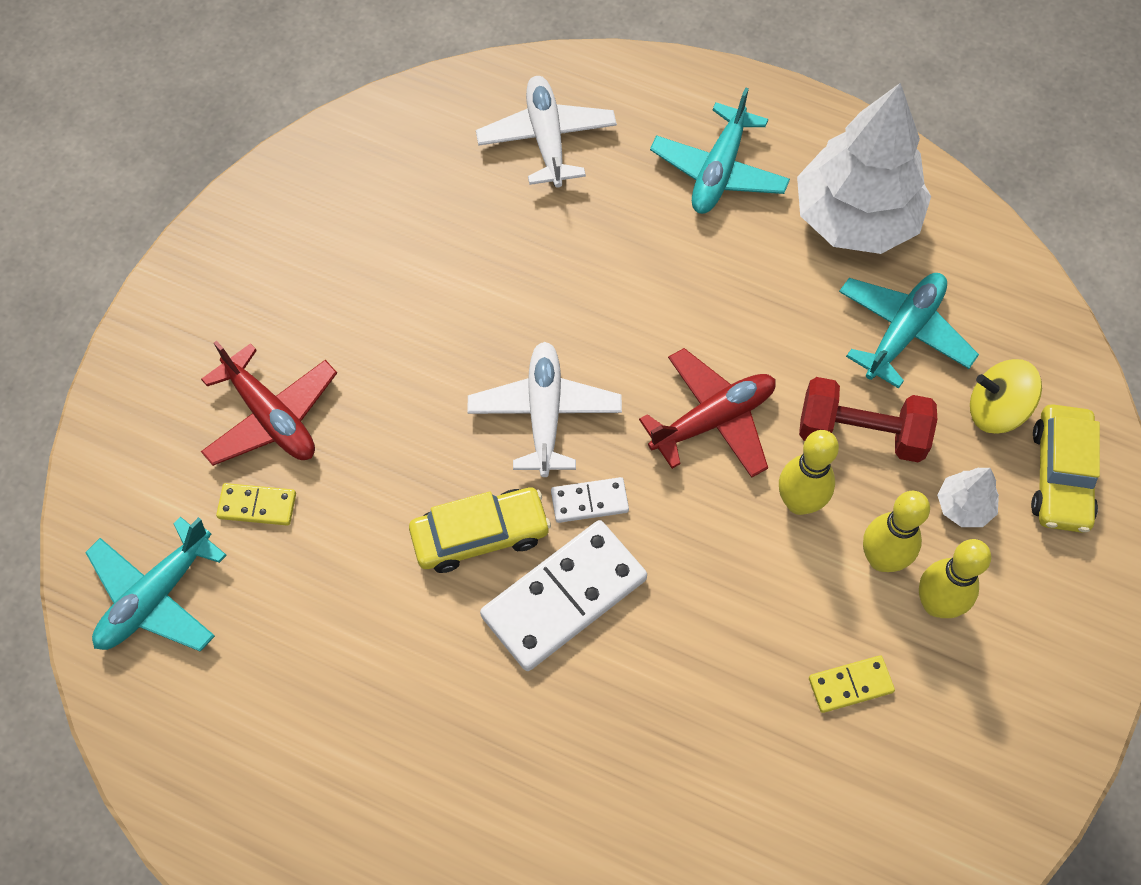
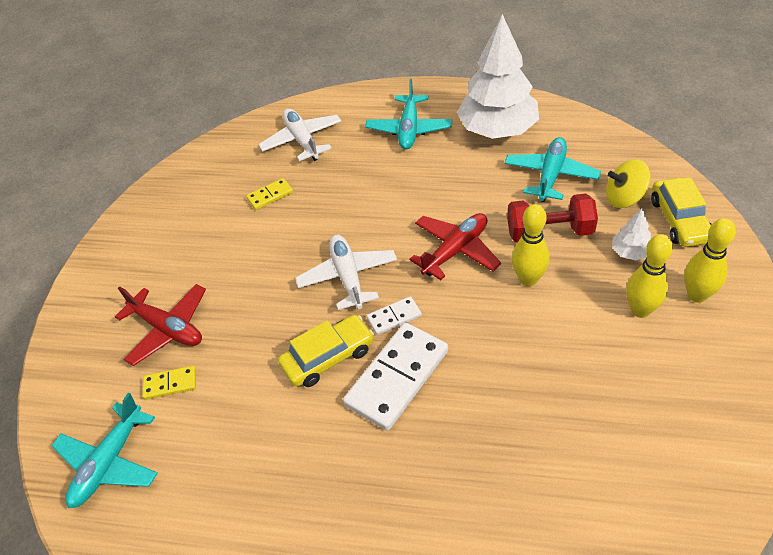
camera: 10 degrees left, 15 degrees down
(850, 685) = (608, 373): yellow domino -> yellow domino (270, 196)
(881, 559) = (594, 295): yellow bowling pin -> yellow bowling pin (696, 295)

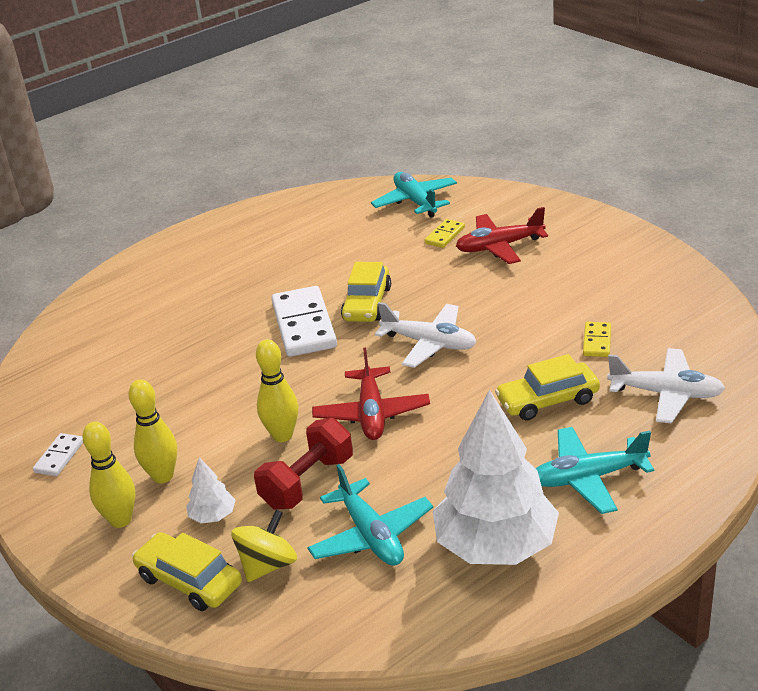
camera: 130 degrees right, 15 degrees down
(356, 181) = (547, 400): none -> yellow car
(394, 317) = (355, 348): white domino -> white domino (59, 457)
(409, 129) = (588, 478): turquoise plane -> turquoise plane turned 60 degrees counterclockwise

